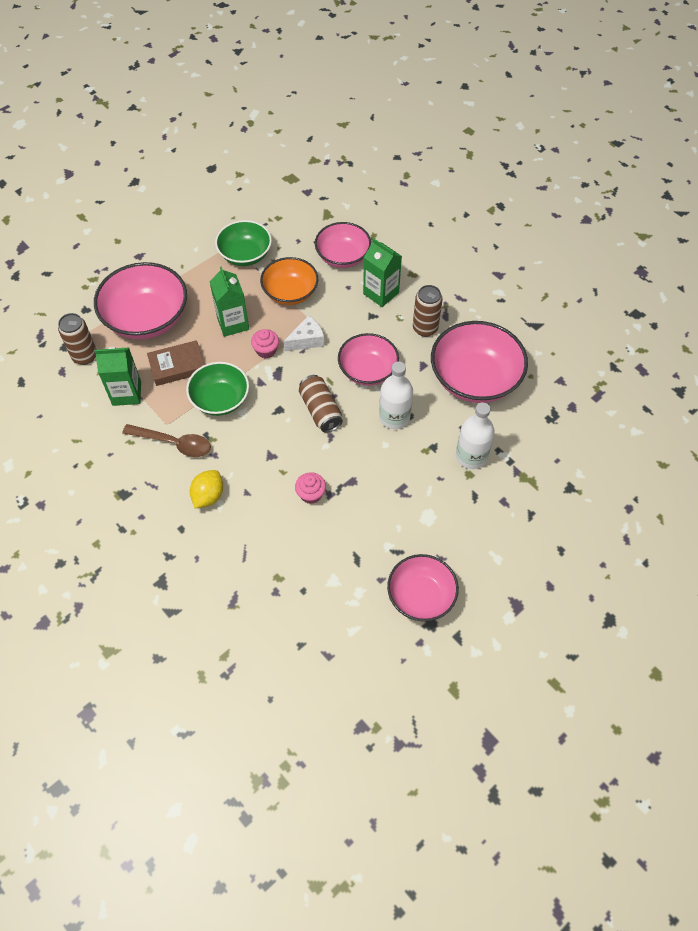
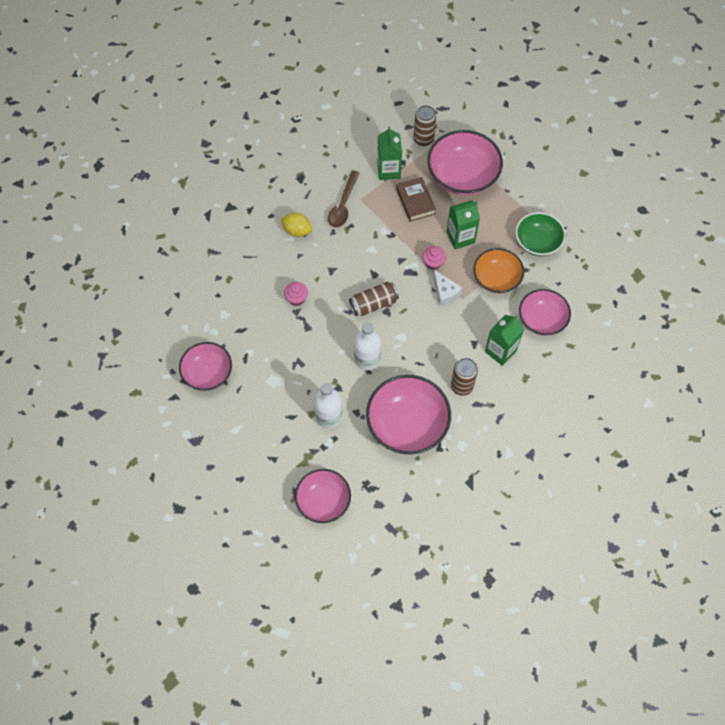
camera: 90 degrees right, 5 degrees up
(220, 399) = (383, 233): green bowl -> none
(368, 370) = (414, 339): pink bowl -> pink bowl (323, 501)

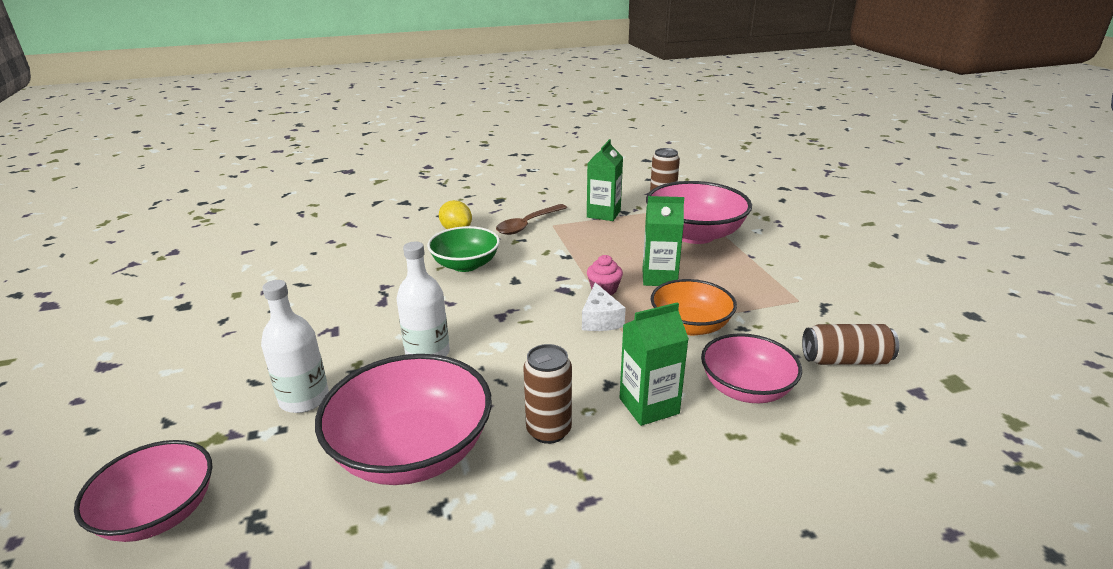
camera: 25 degrees right, 35 degrees down
(208, 373) = (214, 308): pink bowl -> none
(296, 298) = (397, 276): pink cupcake -> none
(373, 304) = (489, 304): brown can -> brown can (845, 360)
(415, 201) = (619, 239): brown book -> none
(537, 242) = (776, 307): green bowl -> green bowl (465, 265)

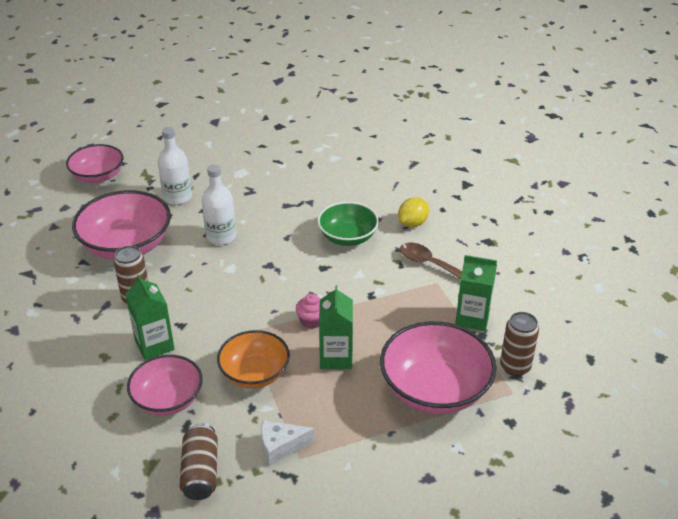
camera: 85 degrees right, 10 degrees up
(600, 319) = (264, 319): white cheese -> white cheese (281, 446)

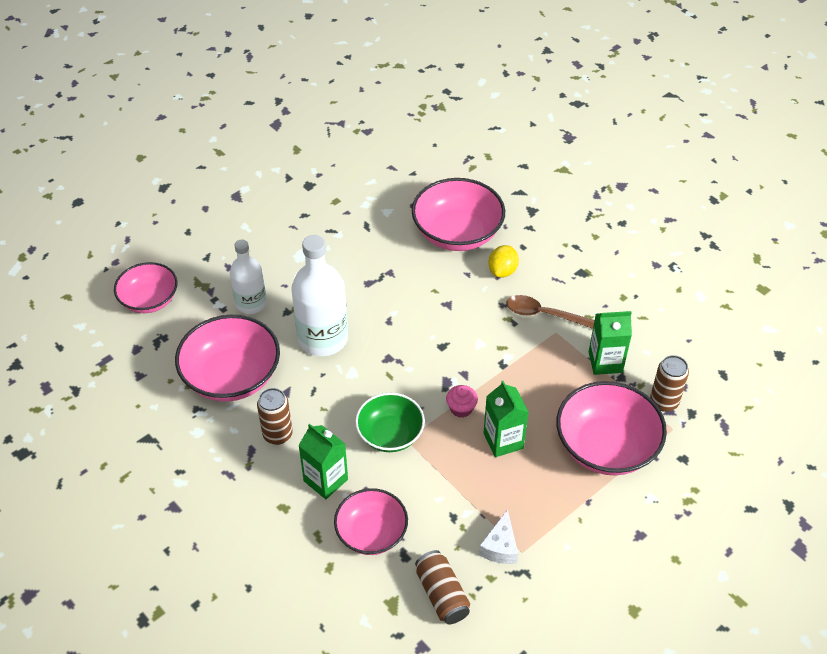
camera: 20 degrees left, 10 degrees up
(221, 236) = (323, 339): white bottle -> white bottle, size x1.57
(255, 373) = (437, 481): orange bowl -> none
(281, 446) = (500, 547): white cheese -> white cheese turned 45 degrees counterclockwise
(348, 237) = (448, 304): green bowl -> green bowl (390, 434)
(387, 186) = (457, 233): none -> pink bowl

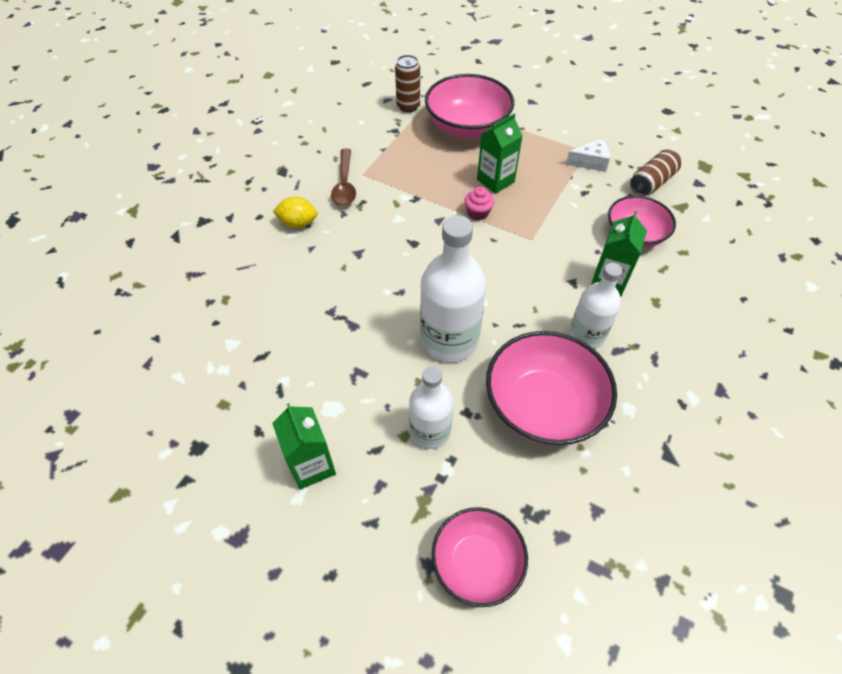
camera: 110 degrees left, 5 degrees up
(277, 434) = (586, 335): brown can -> white bottle
(390, 434) = (533, 251): green bowl -> none
(457, 233) = (253, 270): pink bowl -> none
(605, 362) = (383, 141): green carton -> green carton (312, 465)

